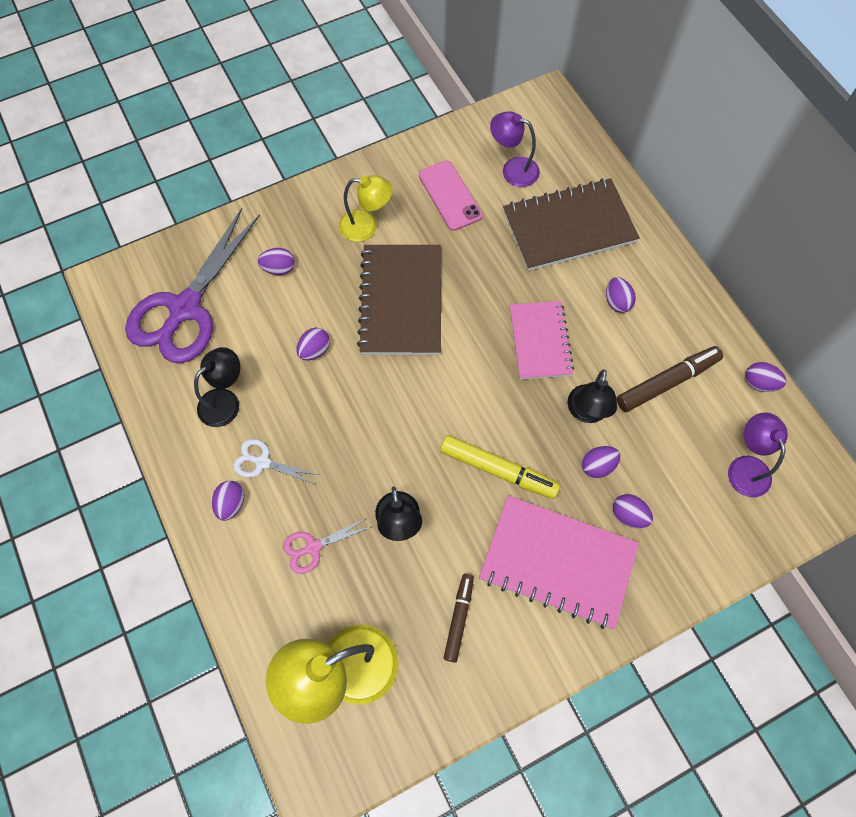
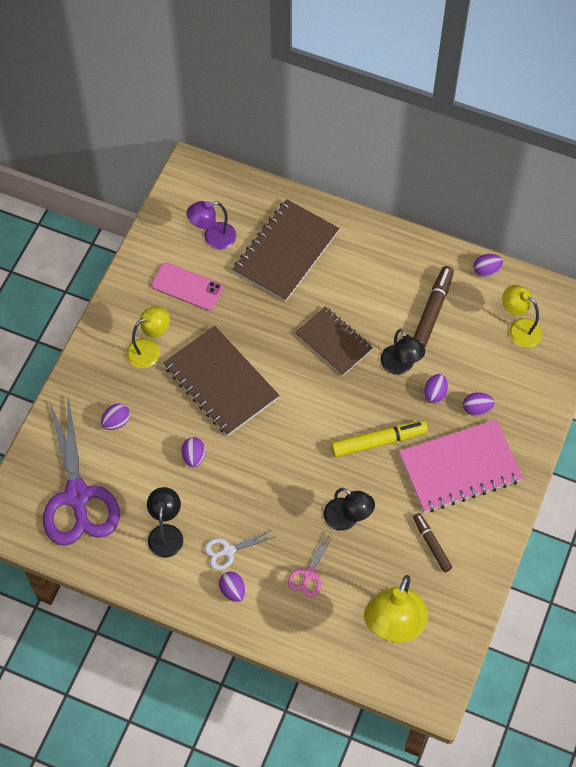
camera: 40 degrees left, 5 degrees down
(540, 341) = (333, 342): pink notebook -> brown notebook
(617, 302) = (359, 281): purple egg -> none
(745, 467) = (519, 329): purple lamp -> yellow lamp

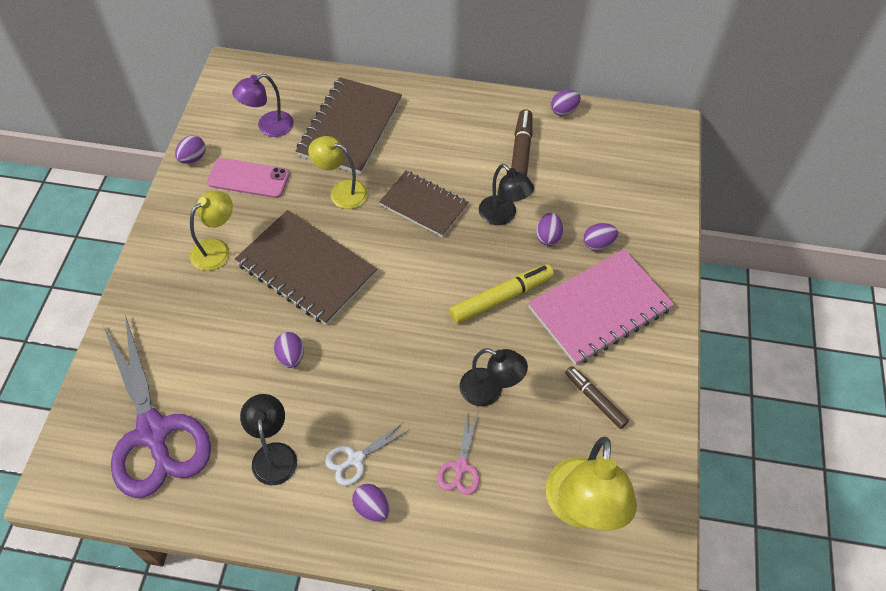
camera: 15 degrees left, 5 degrees down
(116, 422) = (190, 335): purple egg -> purple egg (193, 158)
(519, 329) = (615, 158): yellow lamp -> yellow lamp (341, 191)

